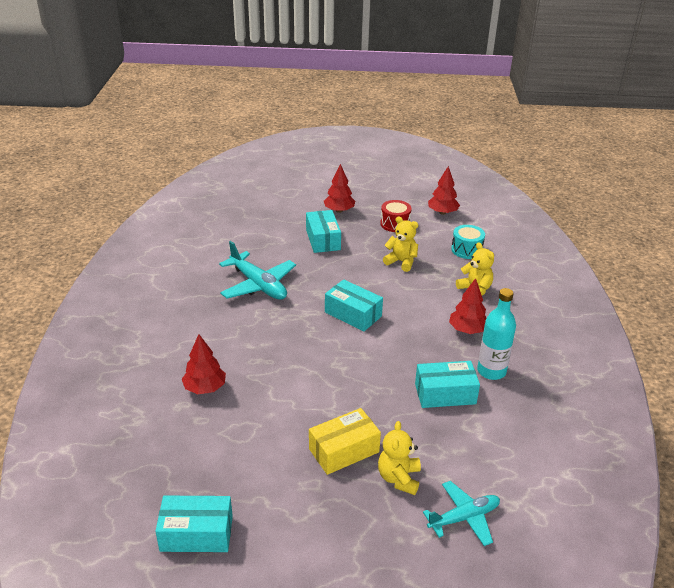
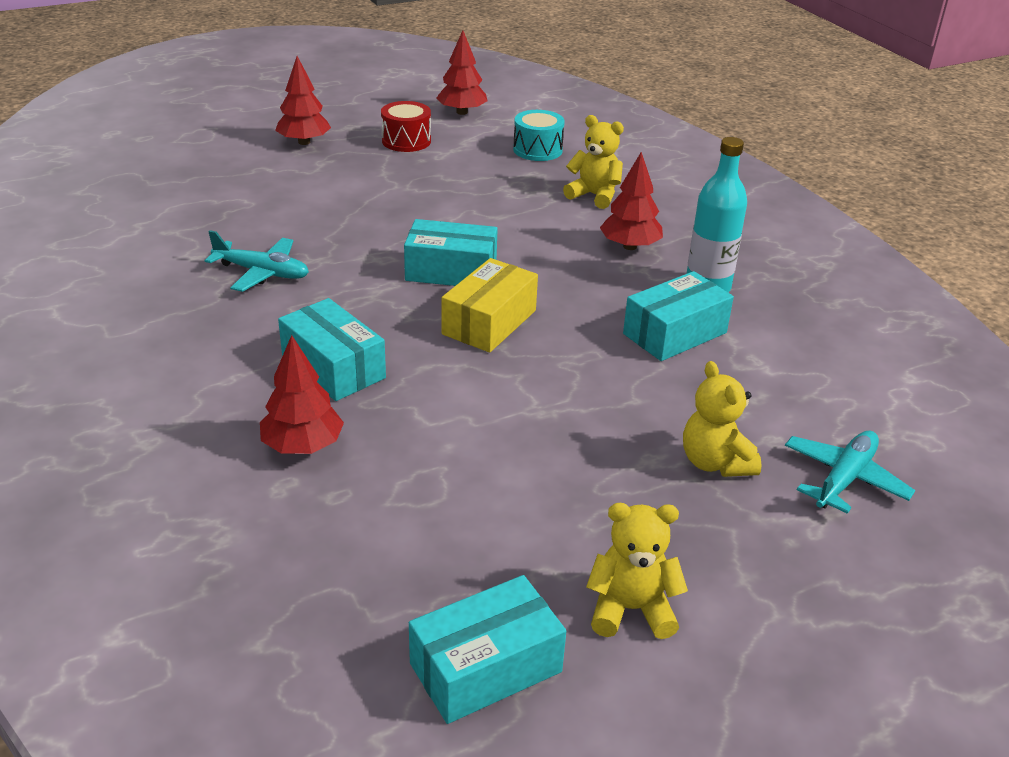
camera: 30 degrees left, 0 degrees up
(258, 285) = (262, 273): turquoise plane -> turquoise plane, size x0.66
(323, 240) = (313, 186): turquoise box -> turquoise box (333, 367)
(344, 450) = (605, 455): yellow box -> yellow box (489, 322)
(401, 262) = (460, 186): yellow teddy bear -> yellow teddy bear (631, 609)

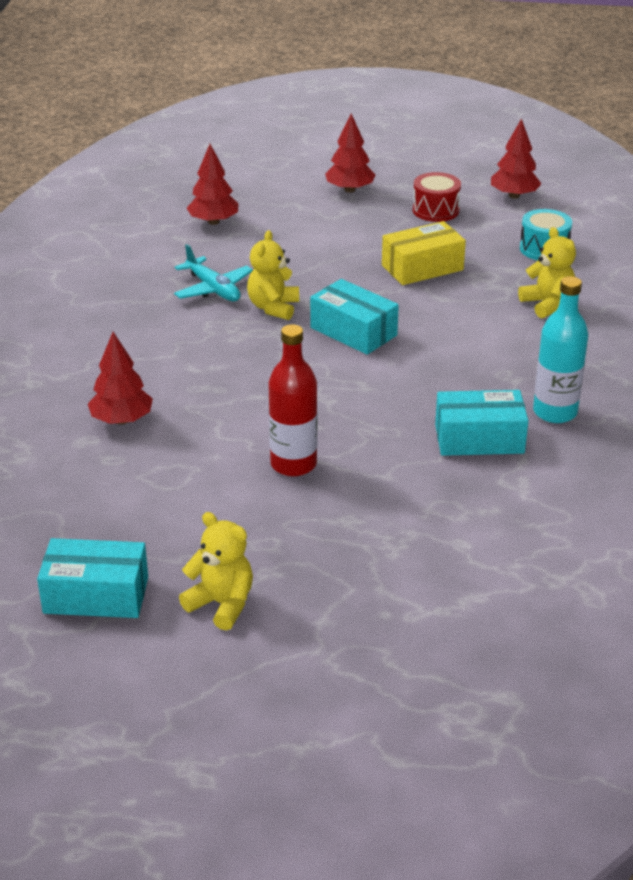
camera: 35 degrees right, 0 degrees up
(333, 367) = (194, 374): turquoise box -> none
(489, 322) = (339, 380): yellow box -> yellow box (422, 267)
(537, 423) = (293, 464): none -> red bottle
(630, 246) = (526, 357): red tree -> red tree (213, 222)
(715, 462) = (394, 541): yellow teddy bear -> yellow teddy bear (273, 307)
(844, 479) = (482, 592): turquoise plane -> none

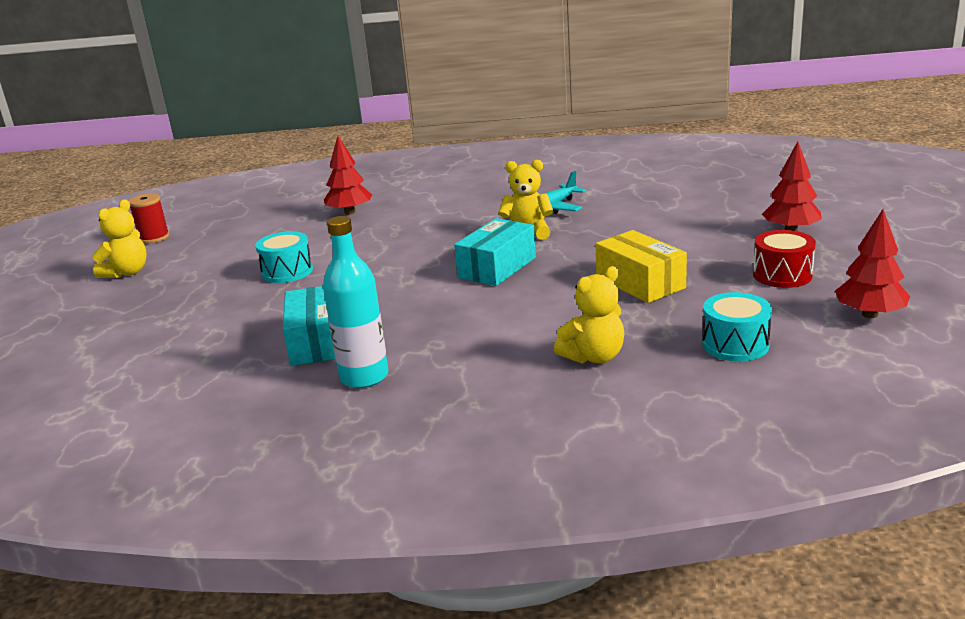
camera: 85 degrees right, 10 degrees down
(96, 595) = (154, 238): turquoise box -> red spool
(213, 222) = (670, 191): red tree -> none
(293, 464) = (287, 272): red bottle -> turquoise drum

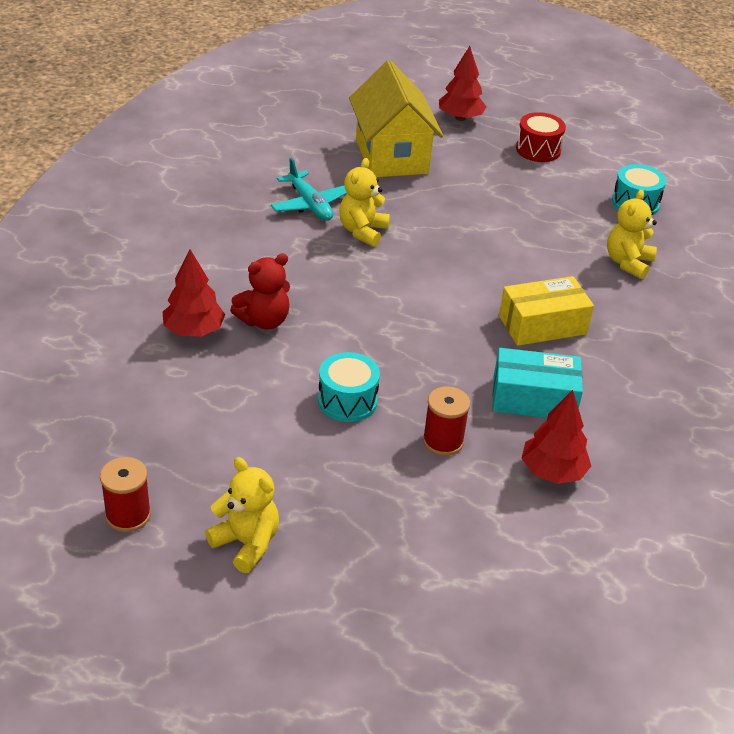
camera: 80 degrees left, 15 degrees up
(246, 314) = (443, 441): none -> red spool
(364, 377) = (613, 380): turquoise bottle -> none
(374, 228) = (264, 320): none -> red teddy bear
(497, 267) = (434, 267): turquoise box -> none
(594, 357) = (628, 263): yellow teddy bear -> yellow teddy bear turned 135 degrees counterclockwise
(640, 282) = (513, 208): yellow box -> yellow box (542, 325)
(669, 219) = (391, 156): none -> yellow house
(869, 314) = (616, 144): red tree -> red tree (552, 471)

